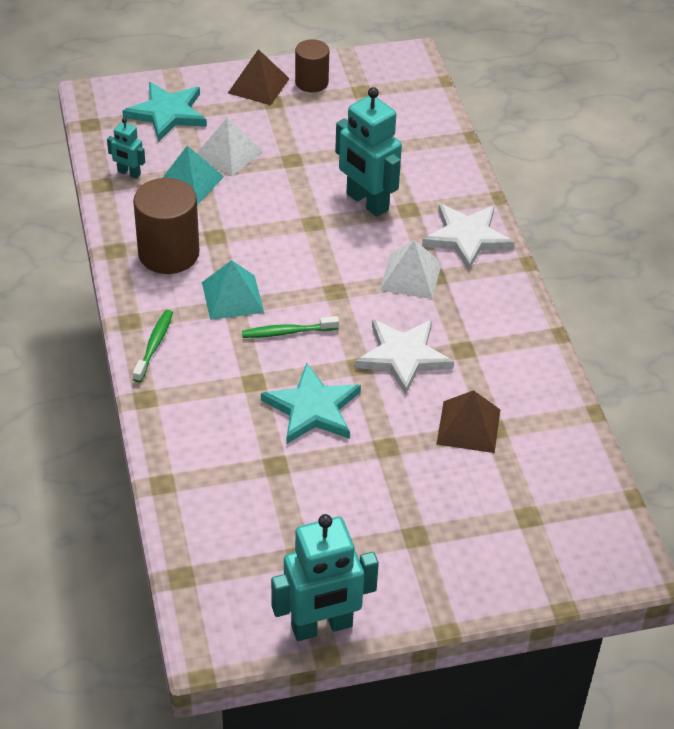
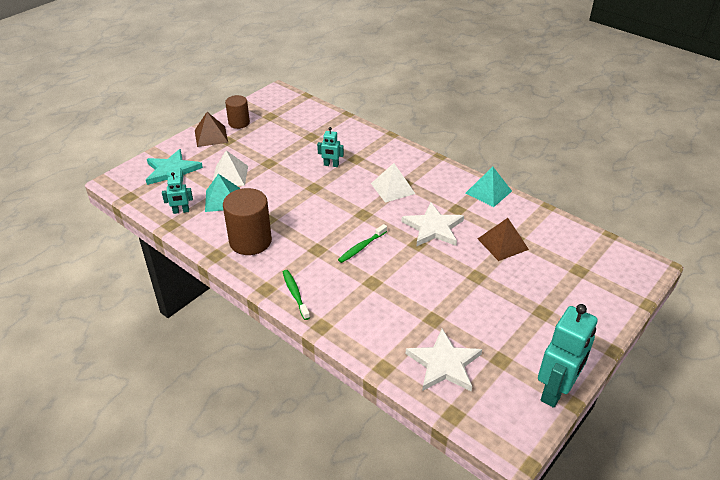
camera: 35 degrees left, 5 degrees down
(232, 297) = (311, 245): turquoise pyramid -> turquoise pyramid (488, 192)
(312, 408) = (418, 278): turquoise star -> none
(366, 202) = (331, 165): turquoise robot -> turquoise robot, size x0.50
(467, 237) = (399, 158): white star -> white star (444, 364)

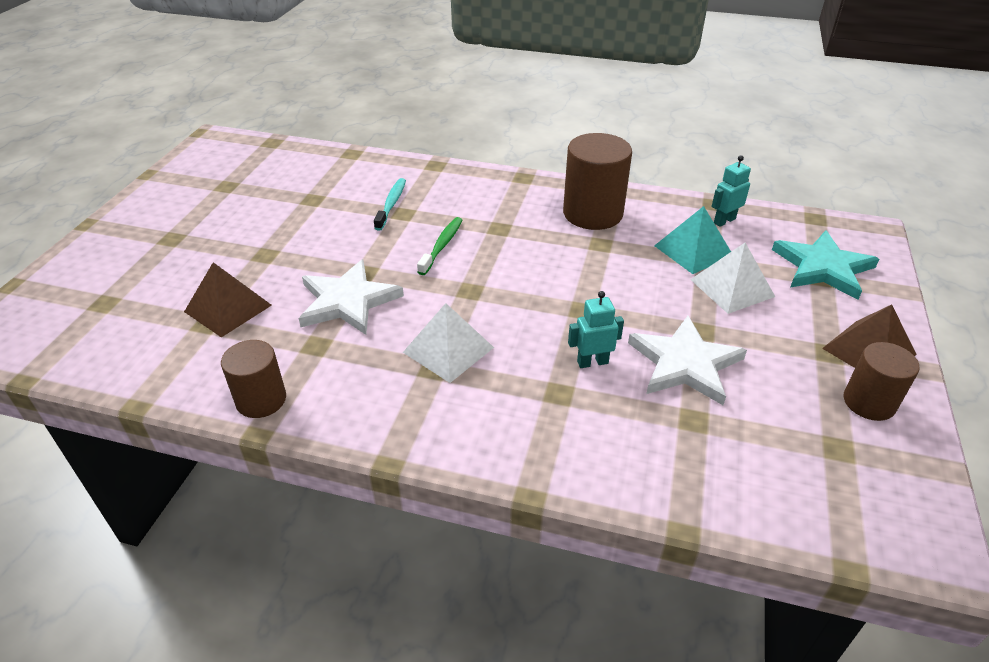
camera: 155 degrees right, 0 degrees up
(295, 294) = (486, 181): green toothbrush -> none
(376, 293) = (391, 204): none -> turquoise toothbrush
(444, 364) = (289, 169): white star -> white star (685, 364)
(488, 192) = (261, 400): turquoise pyramid -> brown cylinder
(556, 391) = (165, 177): turquoise robot -> none

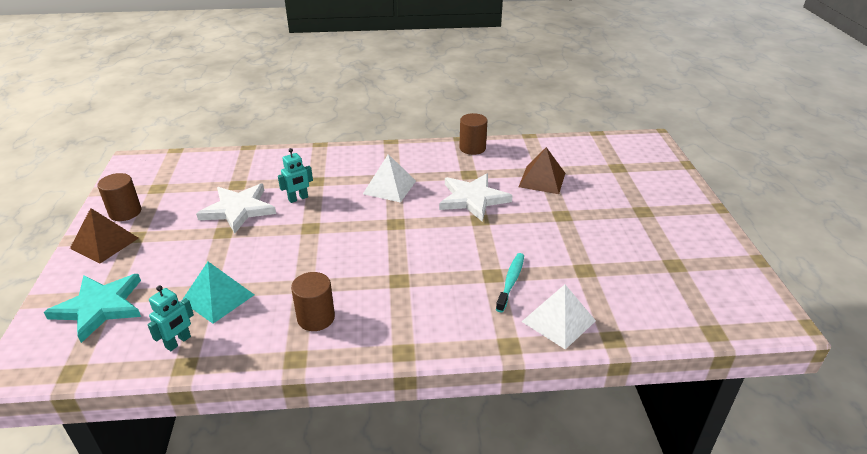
camera: 160 degrees right, 5 degrees down
(391, 204) = (511, 281): turquoise toothbrush -> turquoise toothbrush turned 150 degrees counterclockwise
(442, 246) = (437, 252): green toothbrush -> none
(592, 213) = (316, 318): brown cylinder -> brown cylinder, size x0.61
(732, 288) = (191, 269): white pyramid -> white pyramid (558, 321)

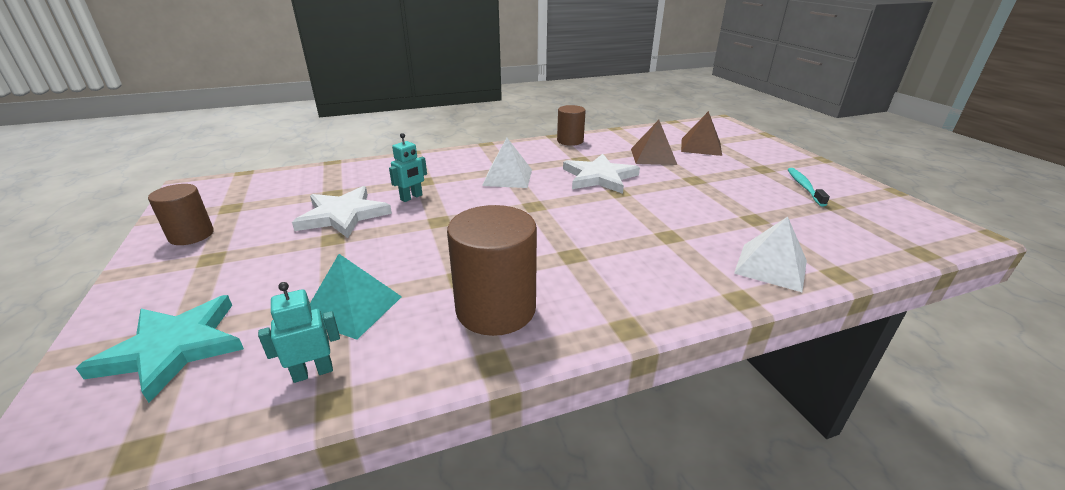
camera: 15 degrees left, 5 degrees down
(104, 243) = (167, 270): brown pyramid -> brown pyramid (701, 146)
(178, 342) = (313, 372): turquoise robot -> turquoise robot turned 135 degrees counterclockwise
(316, 318) = (496, 309): brown cylinder -> brown cylinder, size x1.63
(511, 281) = (692, 239): turquoise toothbrush -> turquoise toothbrush (804, 187)

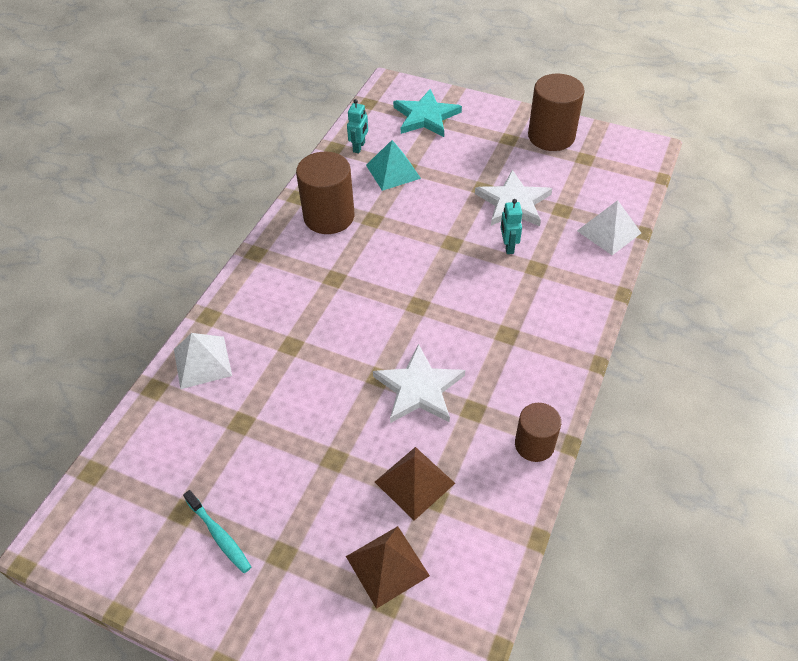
camera: 135 degrees right, 20 degrees up
(191, 235) = (551, 136): brown cylinder -> brown cylinder, size x1.63
(507, 177) = (488, 324): white pyramid -> white pyramid (609, 232)

